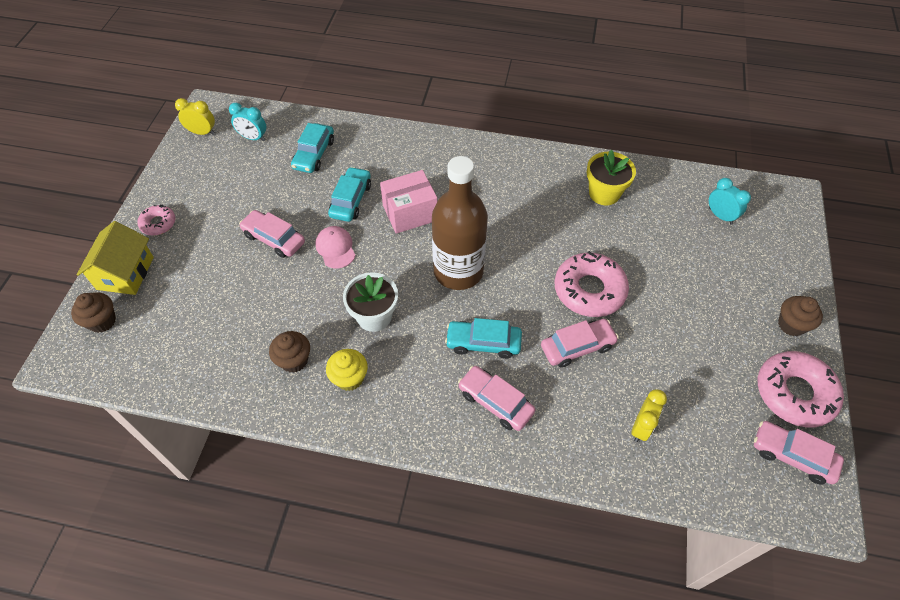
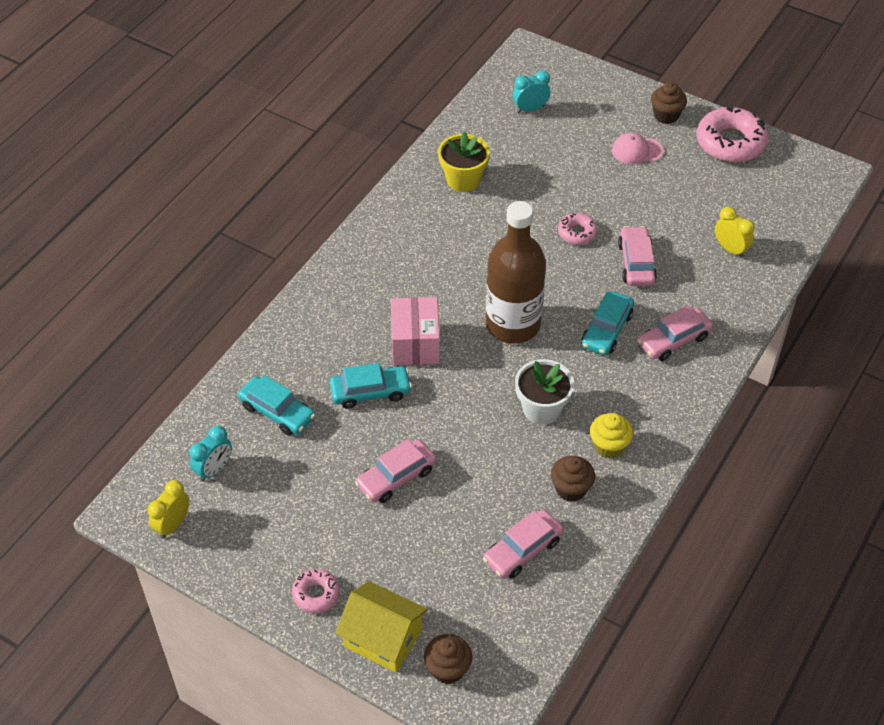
camera: 70 degrees left, 5 degrees down
(335, 248) = (436, 422): pink cap -> pink cap (637, 151)
(351, 200) = (370, 392): turquoise car -> turquoise car turned 135 degrees clockwise
(589, 290) = (577, 233): pink donut -> pink donut, size x0.53
(792, 456) = (783, 168): pink car -> pink car (522, 550)

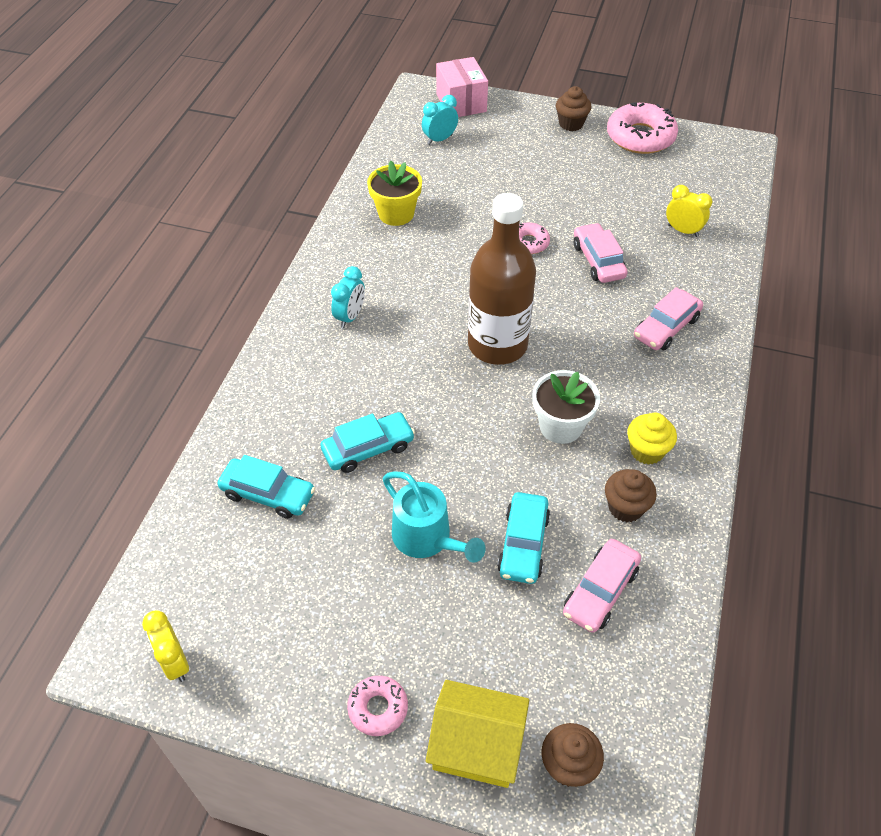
camera: 15 degrees left, 0 degrees up
(173, 525) = (175, 662): yellow clock -> yellow clock turned 45 degrees counterclockwise
(214, 469) = (210, 580): turquoise clock -> turquoise clock (350, 317)
(396, 477) = (428, 539): pink car -> turquoise watering can
(415, 344) = (401, 386): pink box -> pink box (461, 103)
(606, 330) = (595, 331): turquoise car -> turquoise car (523, 544)
(637, 151) = (556, 159): pink cap -> none

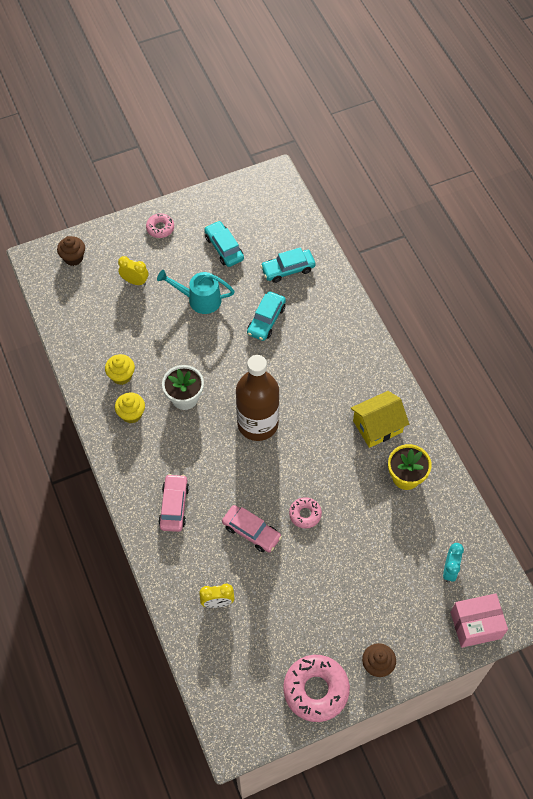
camera: 140 degrees right, 10 degrees up
(175, 662) = (251, 191): yellow clock -> yellow clock (135, 281)
(350, 317) = (352, 383): turquoise clock -> none
(461, 103) = (475, 625): pink box -> pink box turned 45 degrees counterclockwise
(477, 745) = (112, 241): yellow house -> yellow house (377, 426)
(523, 544) = (155, 326): turquoise car -> turquoise car (224, 248)
(600, 591) = (106, 329): pink car -> none
(625, 507) = (121, 376): brown cupcake -> yellow cupcake

